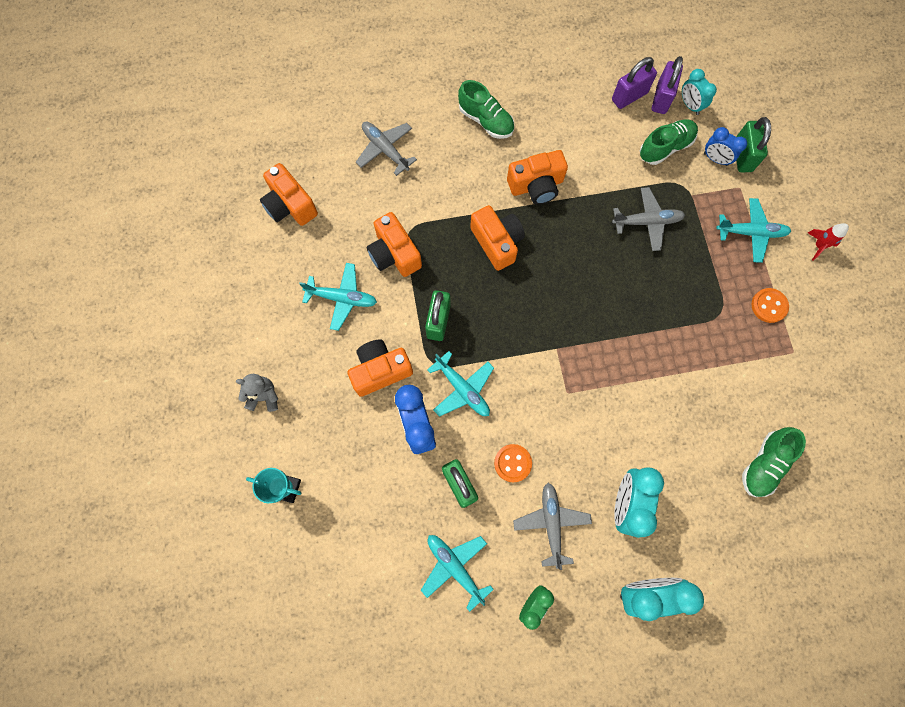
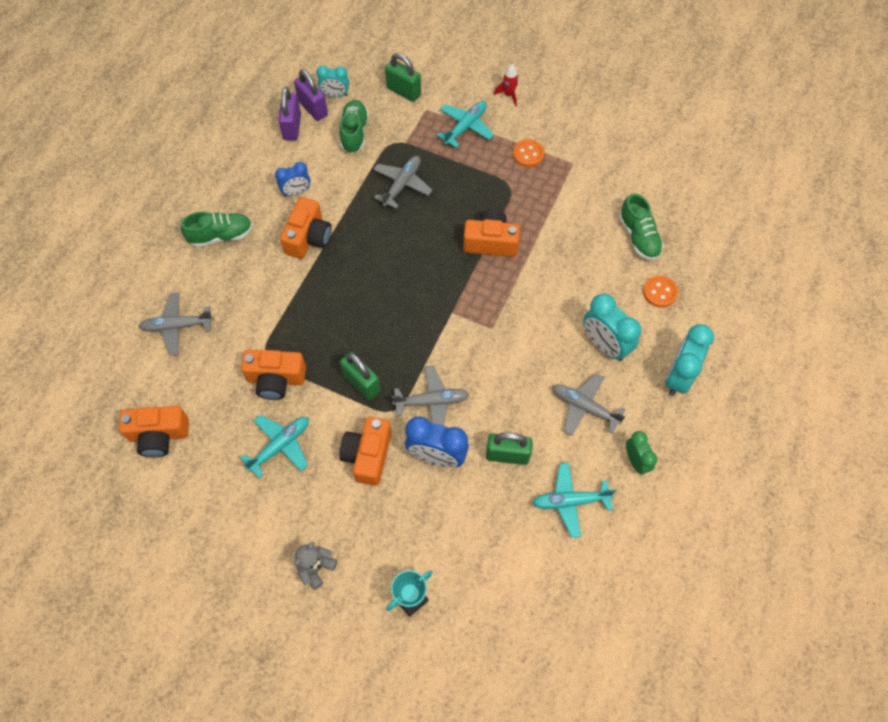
camera: 55 degrees left, 10 degrees down
(462, 389) = (432, 401): turquoise plane -> grey plane
(497, 242) = (331, 296): orange camera -> orange camera (491, 242)
(512, 463) = (518, 404): orange button -> orange button (659, 292)
(715, 159) = (391, 109): blue clock -> blue clock (296, 192)

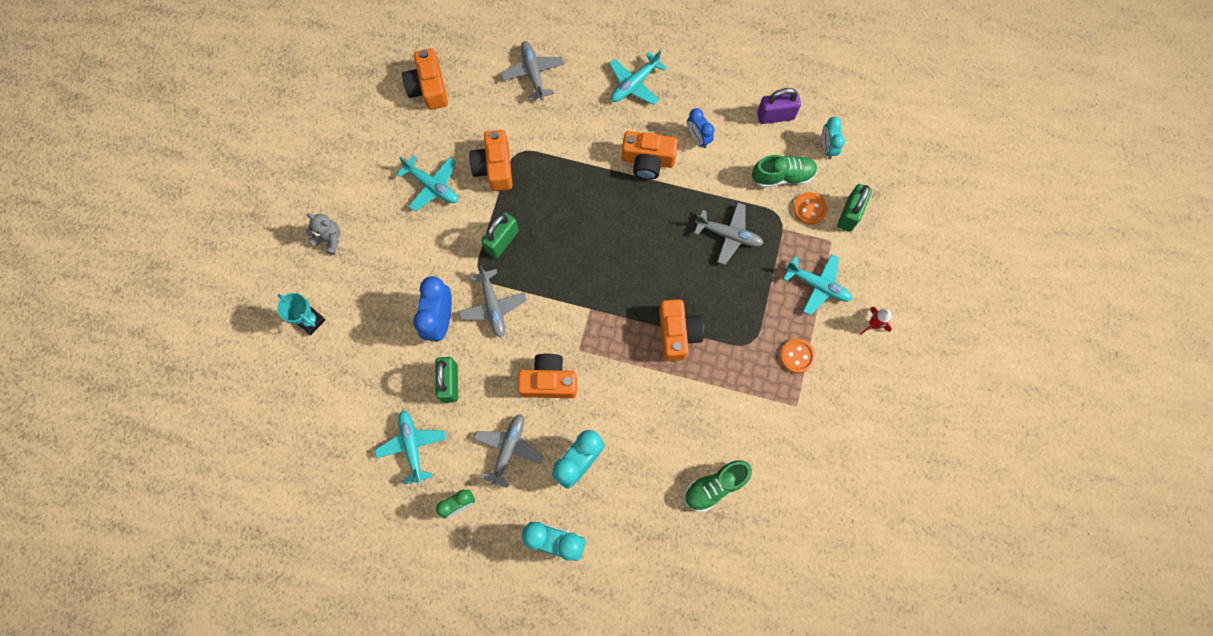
camera: 80 degrees right, 10 degrees up
(221, 236) = (634, 84): green shoe -> turquoise plane
(313, 108) = (804, 130): purple padlock -> none
(368, 455) = (433, 260): orange camera -> orange camera (549, 381)
(659, 292) = (651, 514): orange button -> orange button (809, 209)

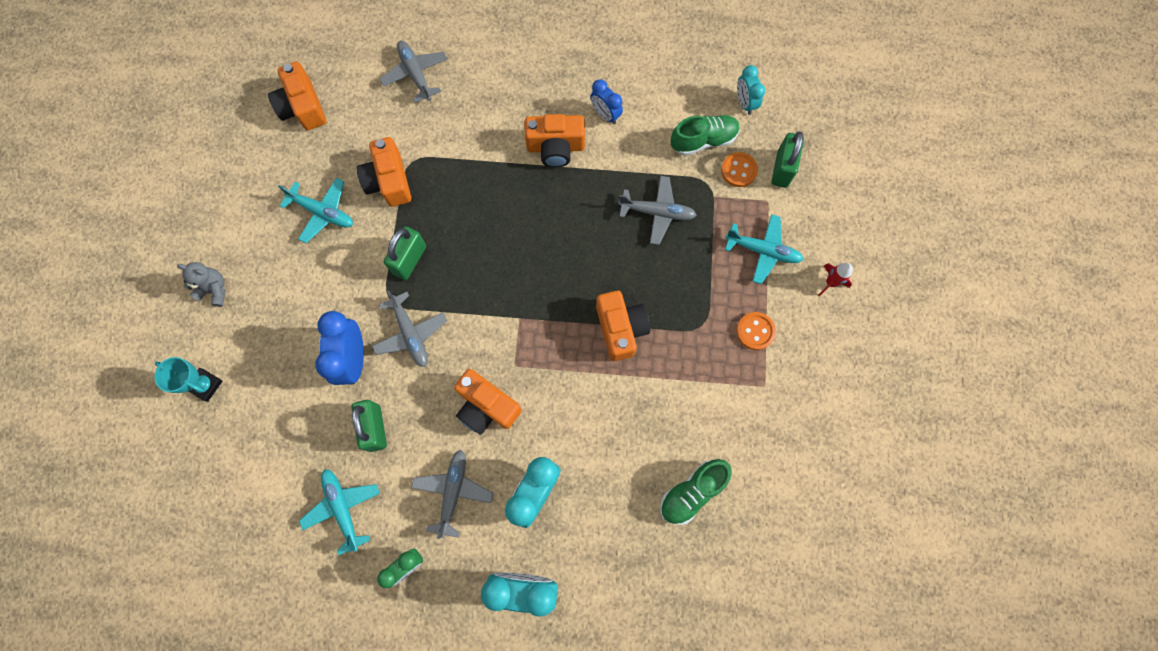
camera: 10 degrees left, 0 degrees up
(549, 381) = (486, 407): orange camera -> orange camera turned 135 degrees counterclockwise
(634, 84) = (527, 69): turquoise plane -> none
(775, 116) = (684, 78): purple padlock -> none

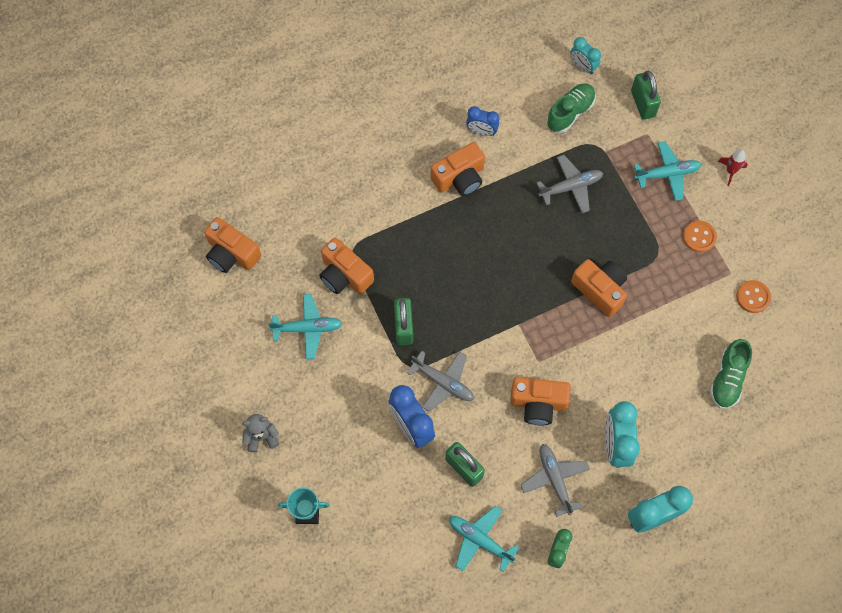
camera: 30 degrees left, 5 degrees down
(415, 74) = (307, 178): grey plane -> none
(738, 170) = (611, 122): orange button -> orange button (753, 297)

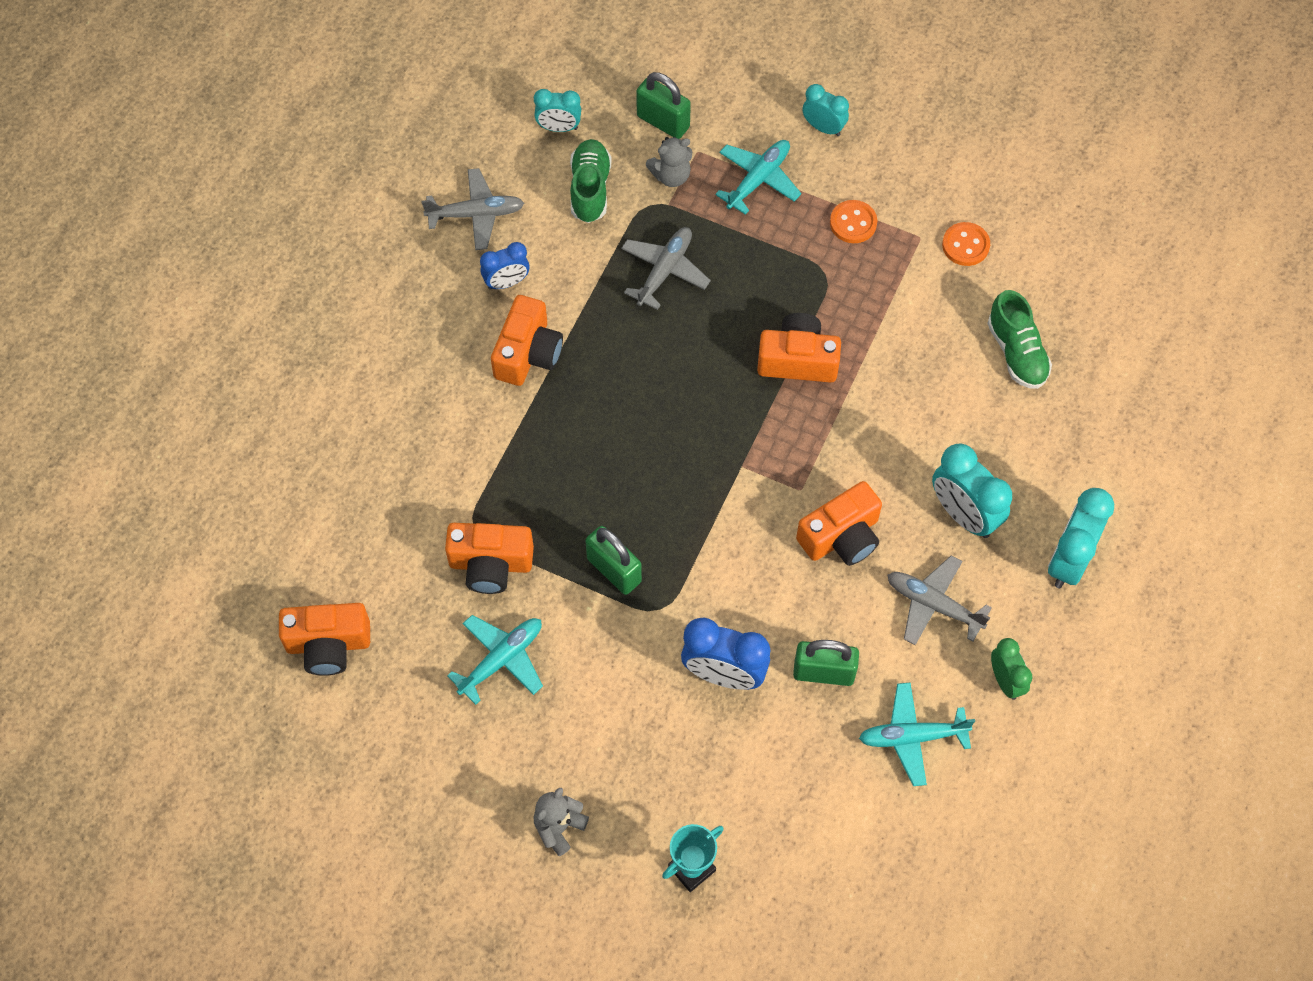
camera: 40 degrees left, 5 degrees down
(443, 382) = (715, 596): grey plane -> grey plane (476, 214)
(620, 137) = (671, 175): none -> grey teddy bear
(730, 171) = (823, 127): red rocket -> turquoise clock

